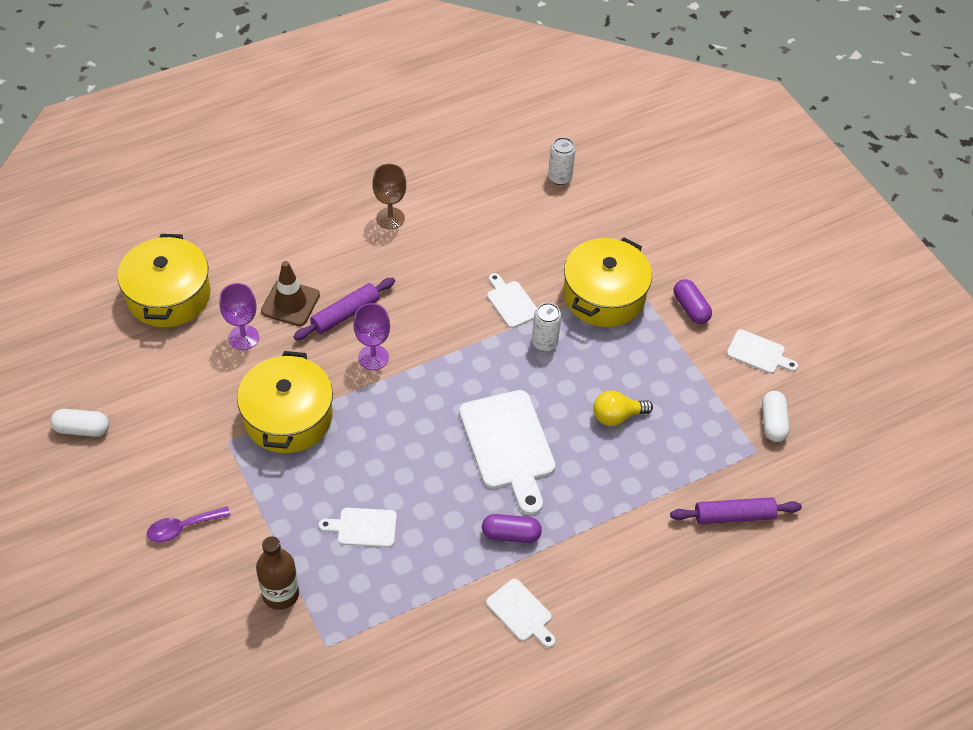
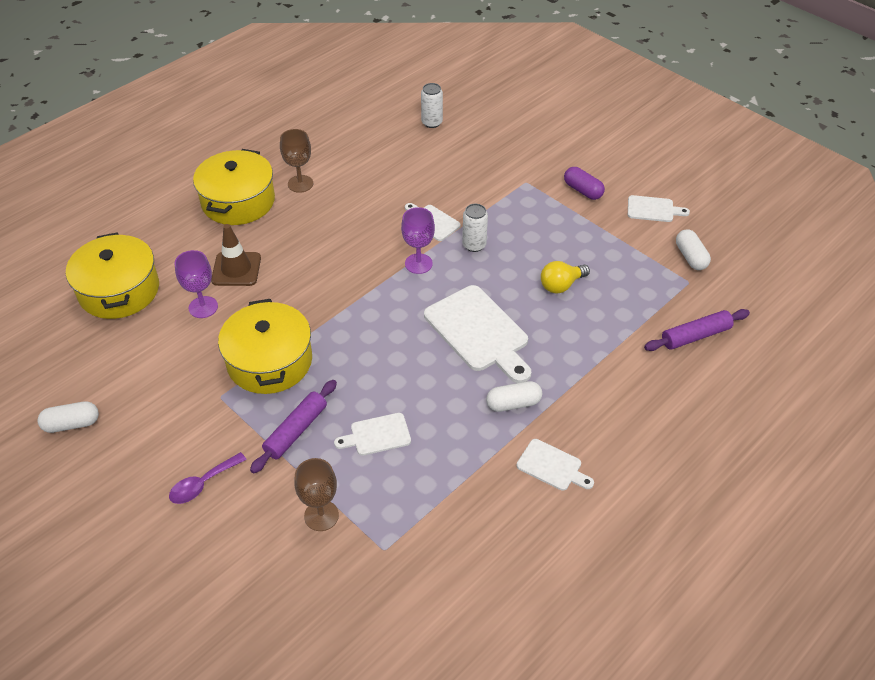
camera: 15 degrees left, 5 degrees down
(280, 594) = (321, 515): brown bottle -> brown goblet
(345, 314) = (290, 266): purple rolling pin -> purple rolling pin (296, 431)
(373, 357) = (329, 293): purple goblet -> purple goblet (418, 263)
(511, 534) = (513, 403): purple capsule -> white capsule
(604, 295) = (507, 198): yellow pot -> yellow pot (238, 201)

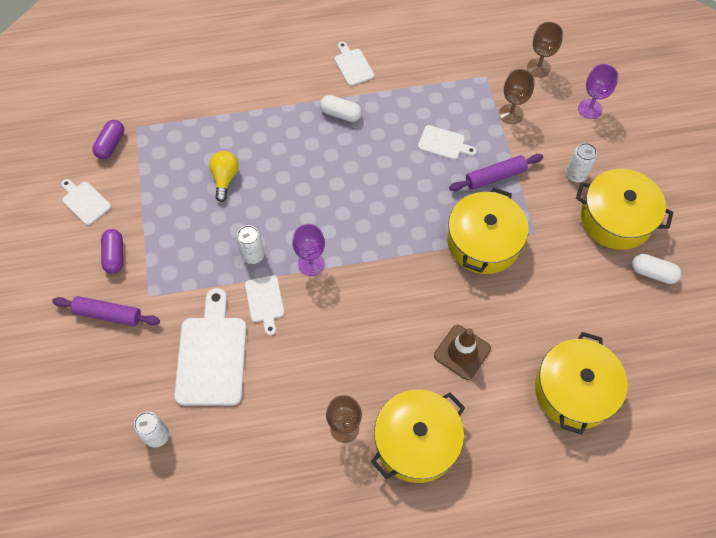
camera: 145 degrees left, 15 degrees up
(134, 459) = (616, 218): none -> yellow pot
(203, 307) = (509, 326): purple goblet -> purple goblet (590, 109)
(203, 484) = (575, 175): purple spoon -> white can
(322, 605) = (538, 68): none -> brown goblet
(479, 332) = (317, 176): white cutting board -> white cutting board (212, 355)
(561, 285) = (225, 178): yellow light bulb -> yellow light bulb turned 90 degrees counterclockwise
(690, 257) = (111, 144): white capsule -> purple capsule
(695, 336) = (180, 89): purple rolling pin -> purple rolling pin (108, 314)

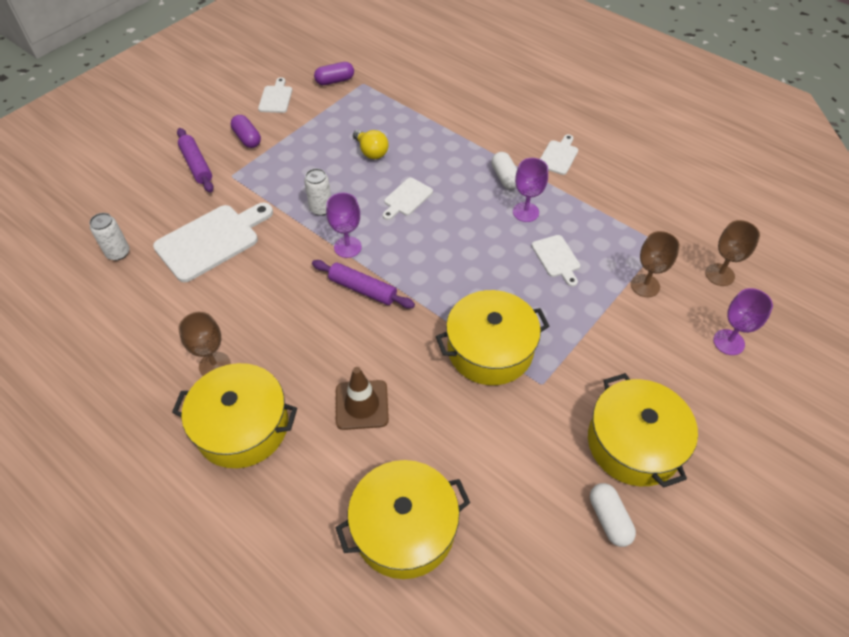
camera: 50 degrees right, 10 degrees down
(115, 255) = (247, 138): purple capsule -> purple capsule turned 75 degrees counterclockwise
(225, 178) = (371, 152): yellow light bulb -> yellow light bulb turned 90 degrees clockwise
(265, 301) = (287, 241): white cutting board -> white cutting board (406, 198)
(386, 128) = (525, 212): none -> purple goblet
(495, 176) = (566, 315): purple rolling pin -> purple rolling pin (363, 289)
(575, 175) = (642, 377): white can -> none

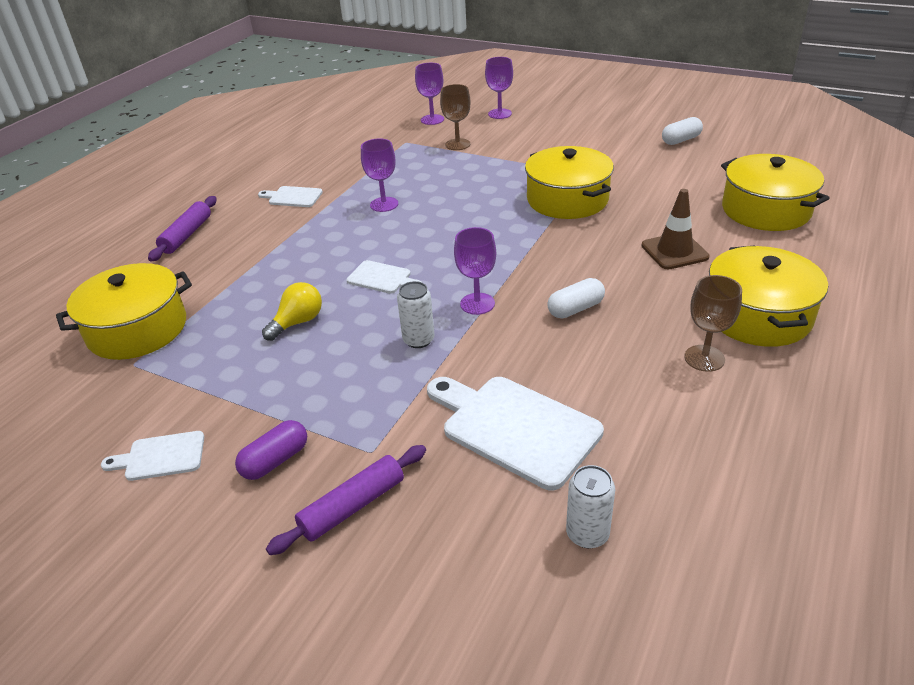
camera: 100 degrees left, 15 degrees down
(335, 81) = (121, 396): purple capsule -> none
(363, 289) = (535, 280): purple rolling pin -> purple rolling pin (187, 235)
(505, 177) = (333, 222): white capsule -> white capsule (575, 309)
(556, 258) = (442, 183): white cutting board -> none
(634, 443) = (613, 137): yellow pot -> yellow pot (137, 329)
(719, 275) = (432, 119): brown goblet -> purple goblet

